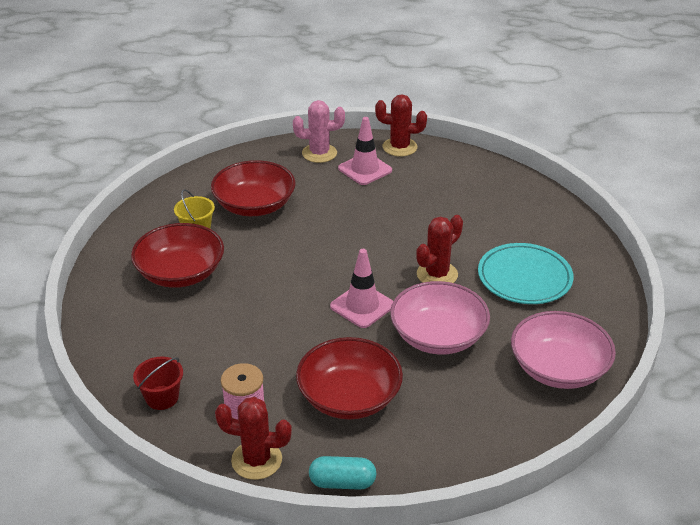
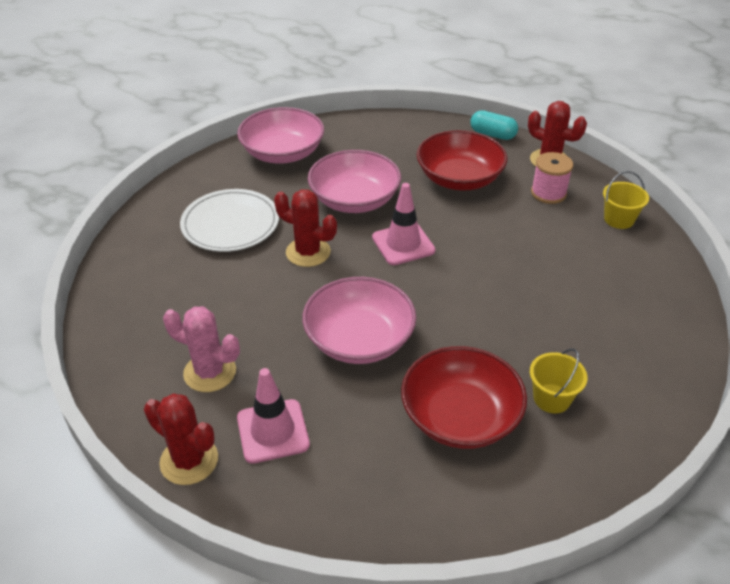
camera: 155 degrees left, 5 degrees up
(162, 397) = (619, 219): red bucket -> yellow bucket
(180, 273) = (583, 340): red bowl -> none
(319, 153) = (315, 494): pink cactus -> pink cactus (210, 372)
(348, 227) = (359, 339): none -> pink bowl
(437, 274) = (308, 252): red cactus -> red cactus turned 45 degrees clockwise
(524, 278) = (230, 224): turquoise plate -> white plate

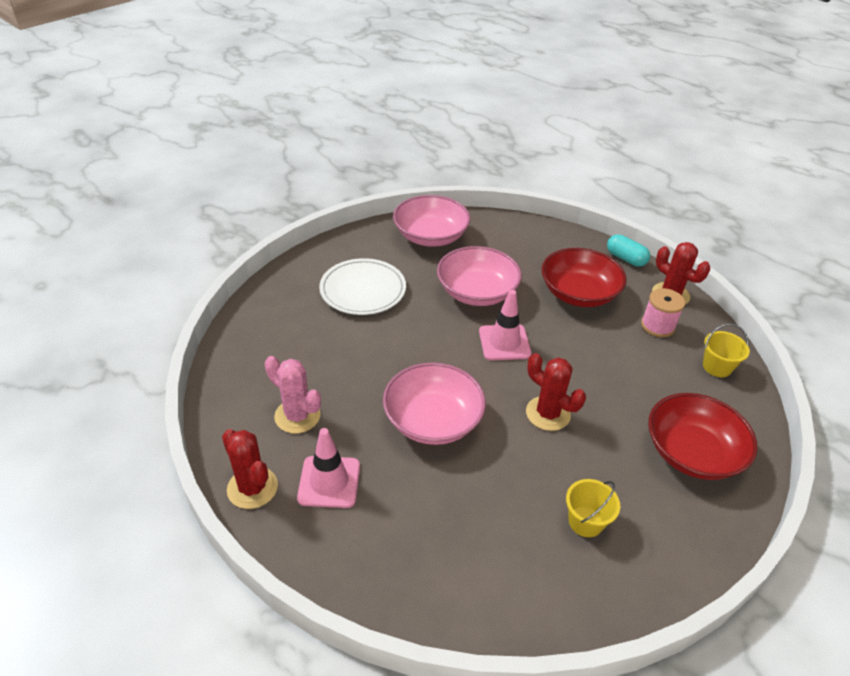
camera: 15 degrees right, 0 degrees up
(308, 252) = (418, 330): red cactus -> red cactus (548, 413)
(460, 416) = (495, 515): red bowl -> red bowl (692, 452)

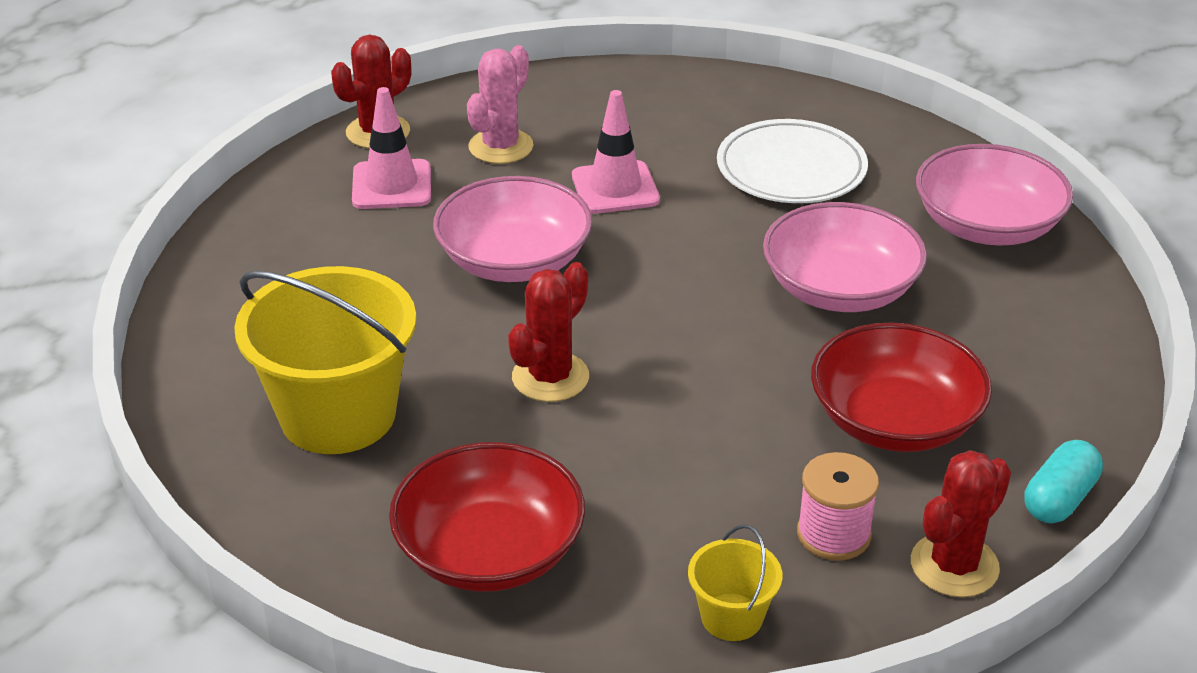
camera: 85 degrees right, 5 degrees down
(504, 342) = (711, 326): pink traffic cone -> pink traffic cone (615, 188)
(585, 521) = (338, 415): yellow bucket -> yellow bucket, size x2.13

